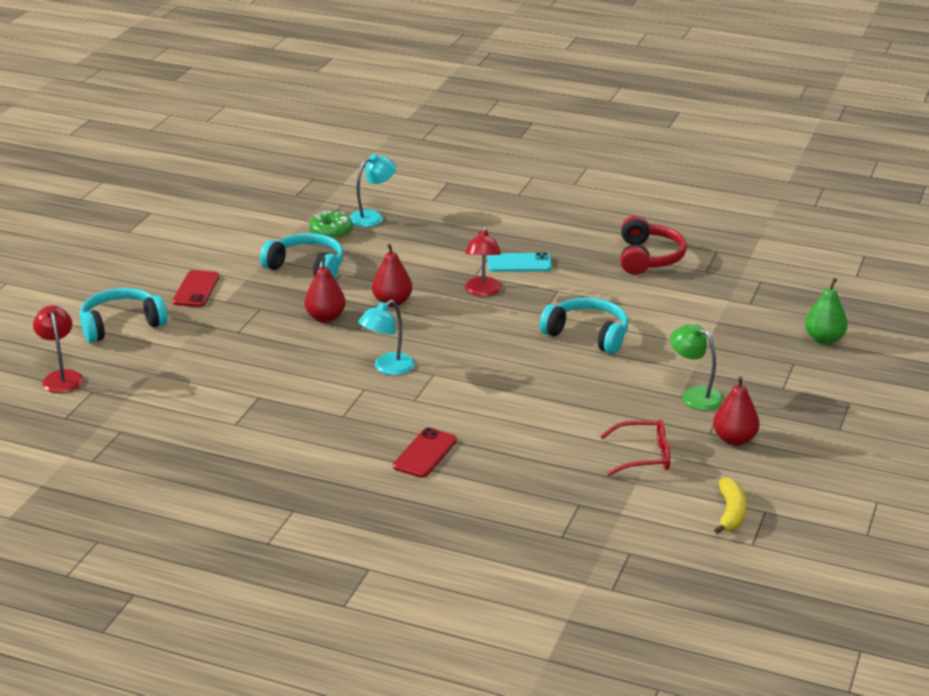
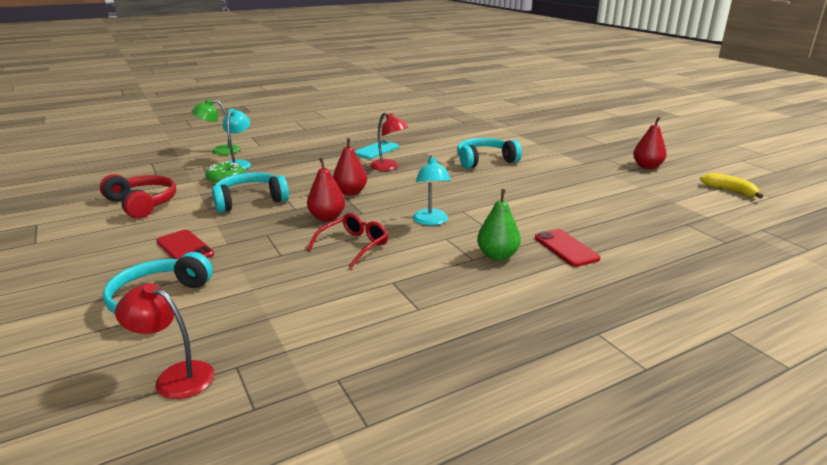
camera: 50 degrees left, 5 degrees down
(643, 456) = (642, 190): red glasses -> red glasses (354, 246)
(649, 257) = (429, 127): red headphones -> red headphones (142, 204)
(695, 395) = (588, 160): green lamp -> green lamp (219, 150)
(824, 339) = (568, 124): green pear -> green pear (497, 256)

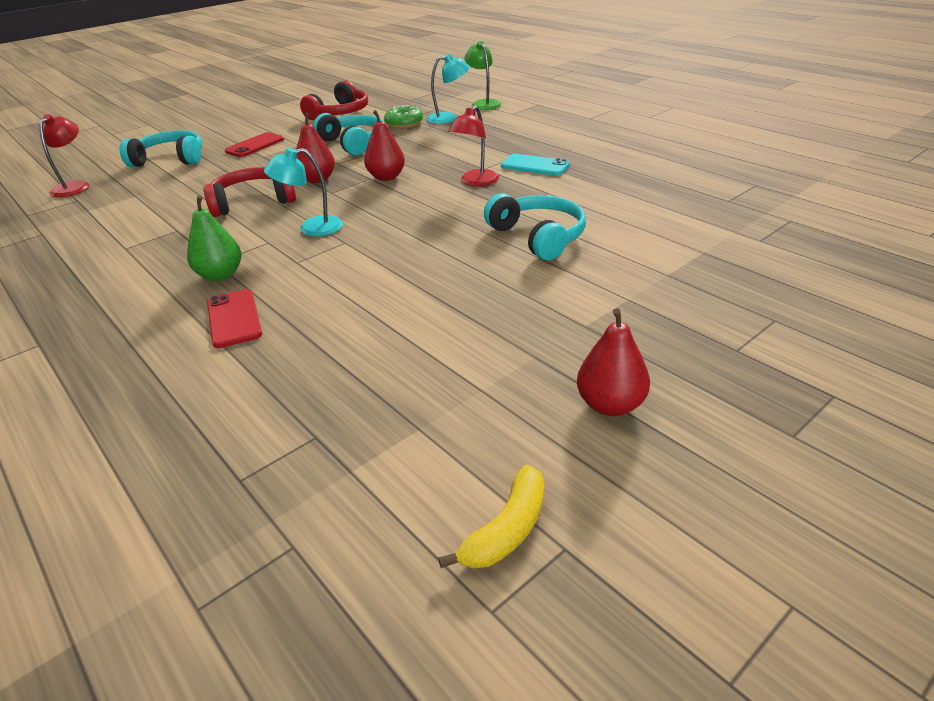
camera: 80 degrees right, 10 degrees up
(354, 246) = (253, 202): red glasses -> red headphones
(566, 248) = (234, 318): red phone -> red phone turned 75 degrees counterclockwise

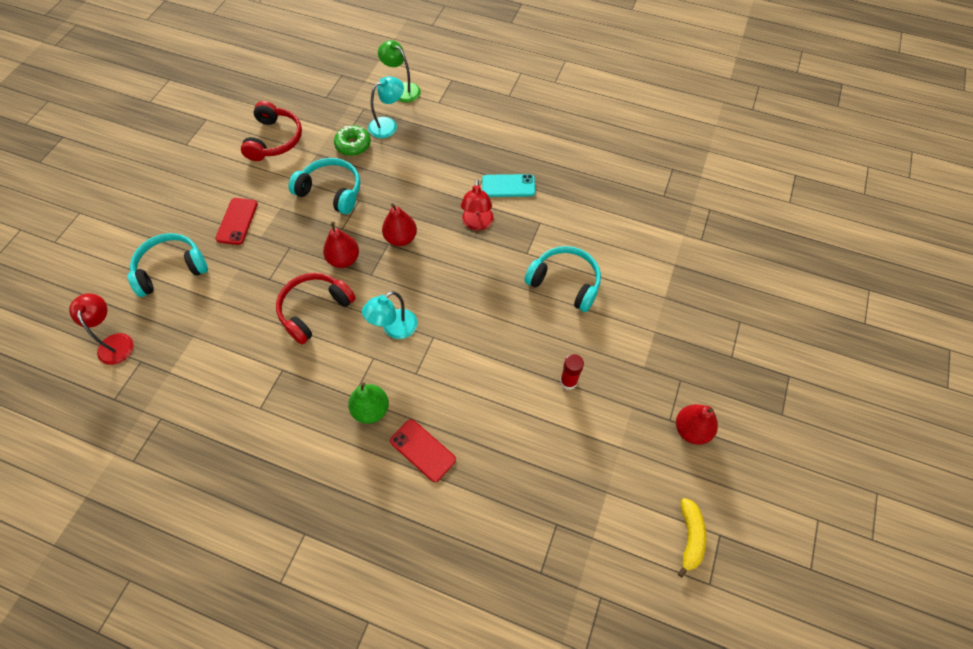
camera: 30 degrees left, 25 degrees up
(466, 311) = (568, 381): none -> red glue stick

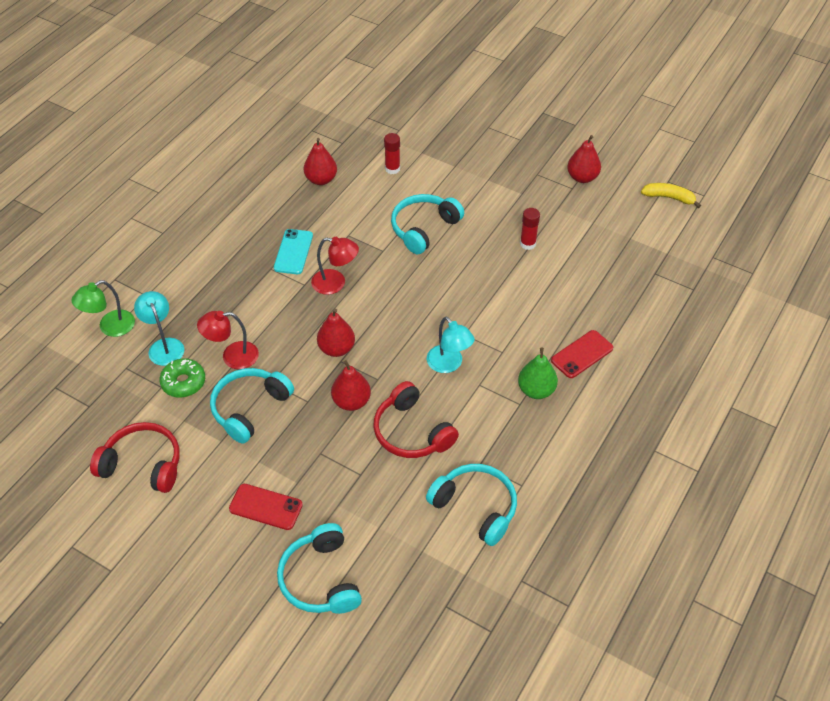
camera: 80 degrees left, 10 degrees down
(115, 342) = (414, 636): red lamp -> red lamp (232, 356)
(236, 372) = (476, 507): none -> turquoise headphones
(606, 188) = (321, 179): none -> red pear
(641, 243) = (392, 169): none -> red glue stick

